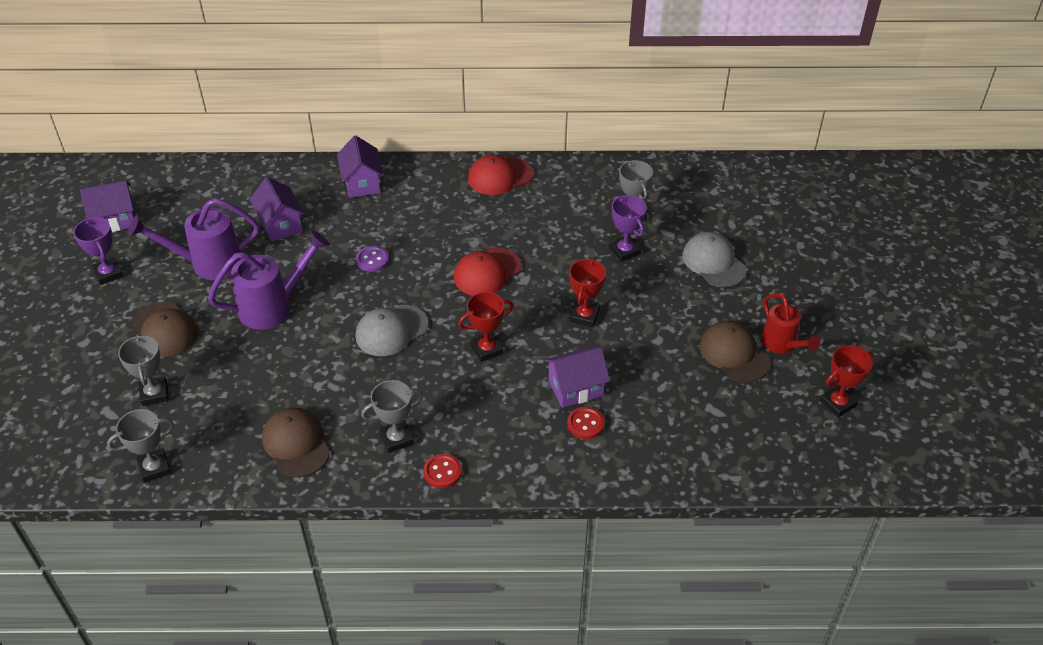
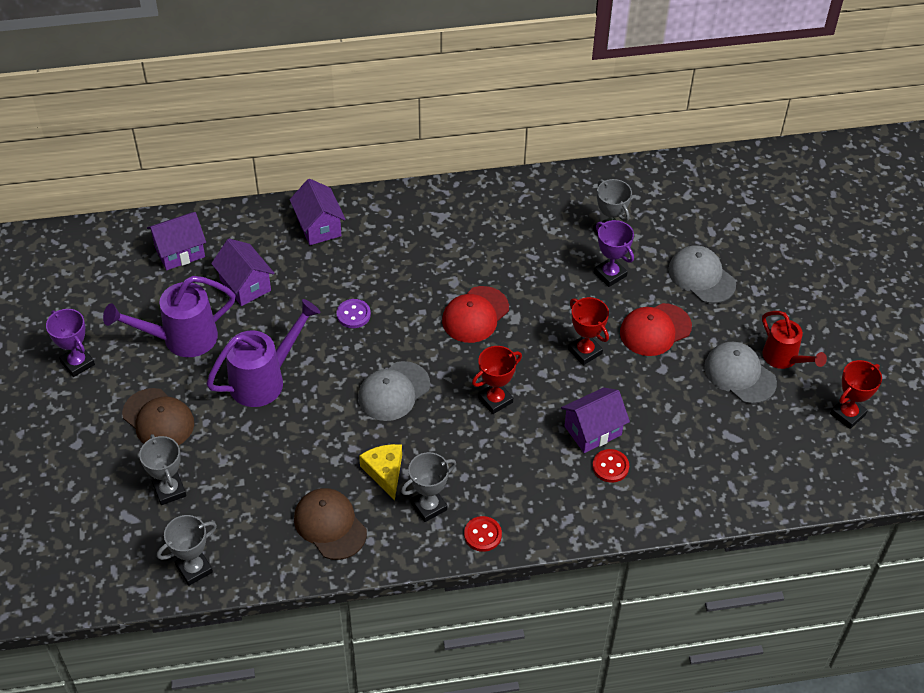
camera: 10 degrees left, 5 degrees up
(115, 220) = (65, 300): purple house -> purple house (180, 252)
(362, 402) = (385, 472): none -> yellow cheese
(500, 176) = (462, 202): red cap -> red cap (655, 330)
(584, 316) = (585, 351): red trophy -> red trophy turned 45 degrees counterclockwise
(734, 354) = (739, 374): brown cap -> grey cap

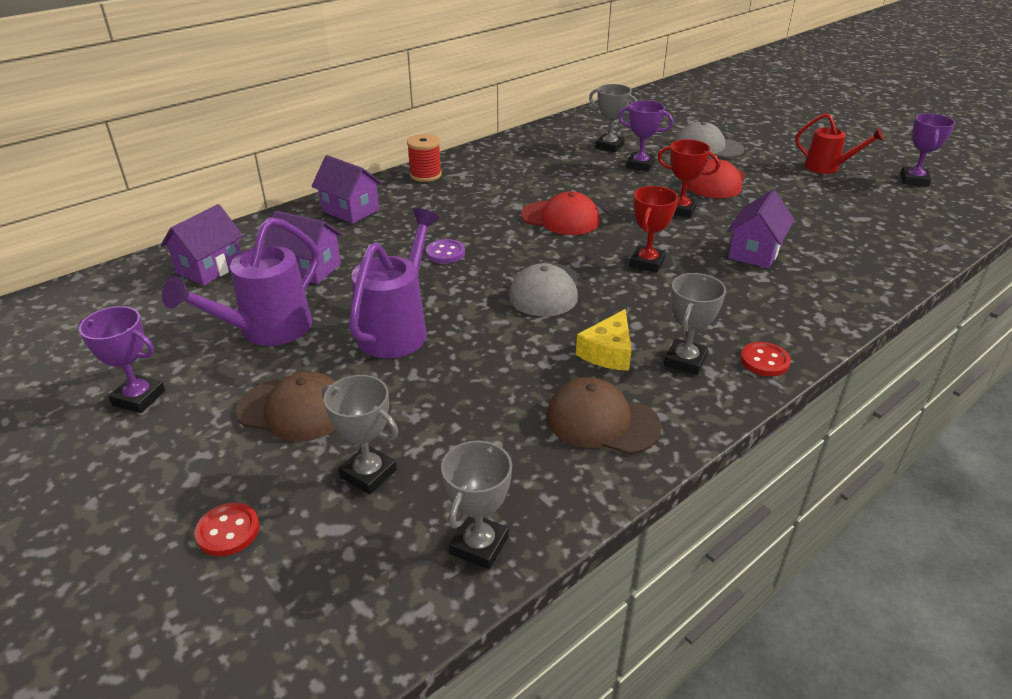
camera: 30 degrees left, 15 degrees down
(385, 472) = (608, 352): yellow cheese -> yellow cheese turned 105 degrees counterclockwise
(411, 204) = (425, 175): none -> red spool
(475, 315) = (560, 218): red cap -> red cap turned 75 degrees counterclockwise
(610, 467) = (802, 269): red button -> red button (228, 531)
(739, 374) = (811, 185): grey cap -> none
(847, 414) = (914, 180): red trophy -> purple trophy

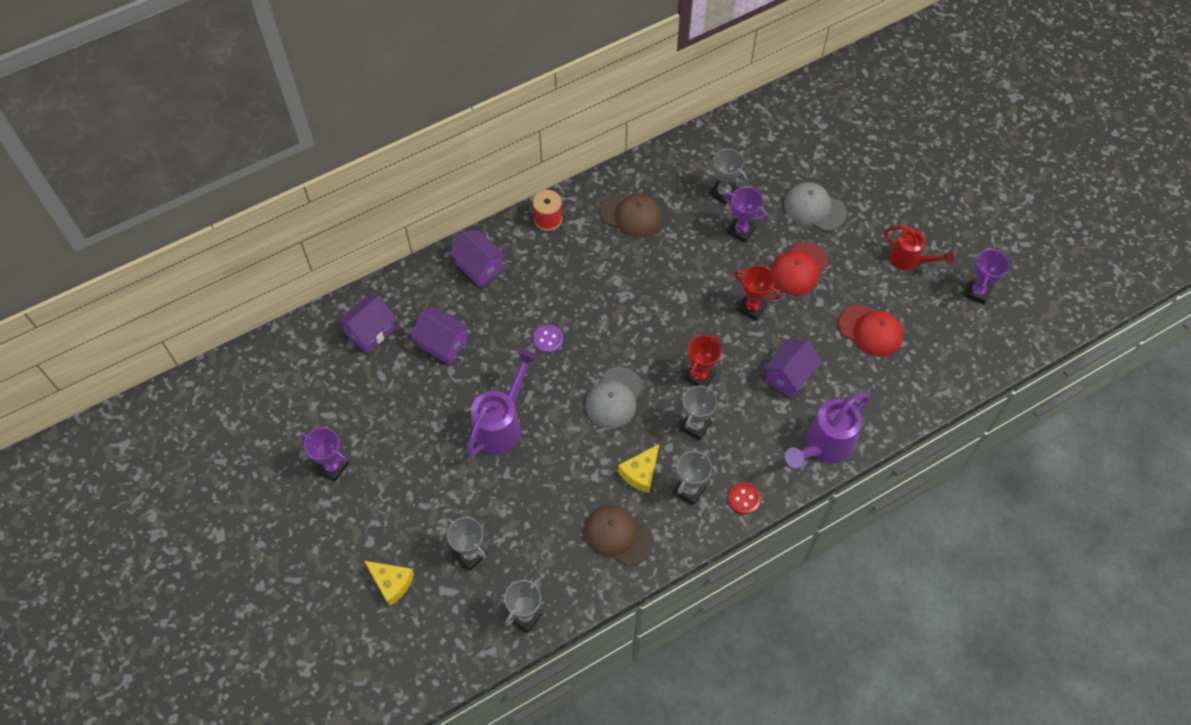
camera: 10 degrees right, 25 degrees up
(228, 531) = (391, 583): red button -> yellow cheese
(267, 330) = (412, 412): purple watering can -> purple watering can (824, 446)
(294, 409) = (429, 494): brown cap -> brown cap (630, 215)
(560, 218) = (648, 305): red cap -> red cap (870, 330)
(662, 302) = (695, 426): none -> grey trophy

